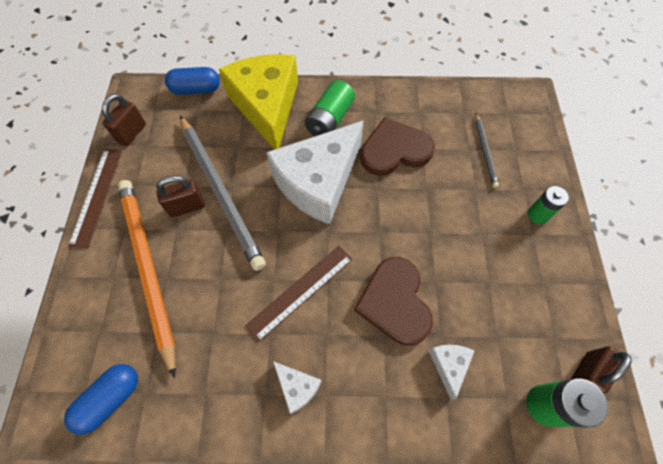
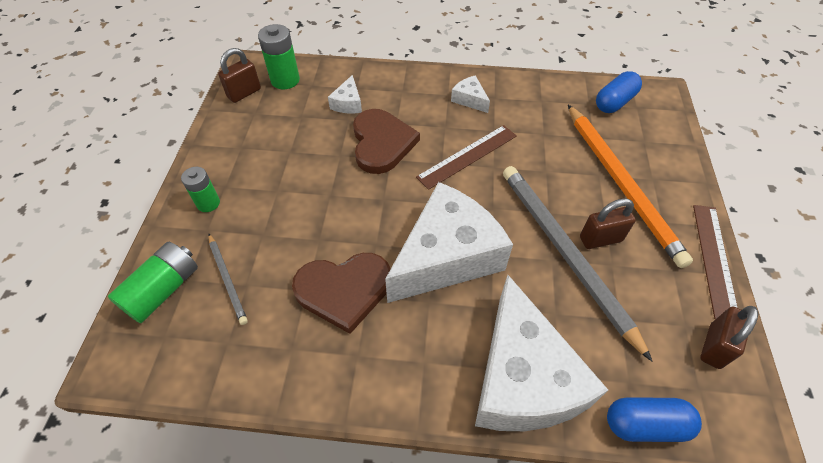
camera: 175 degrees left, 10 degrees down
(267, 106) = (522, 378): yellow cheese -> white cheese
(329, 119) = (426, 346): green battery -> green battery (163, 290)
(485, 151) = (227, 279): grey pencil -> grey pencil turned 150 degrees clockwise

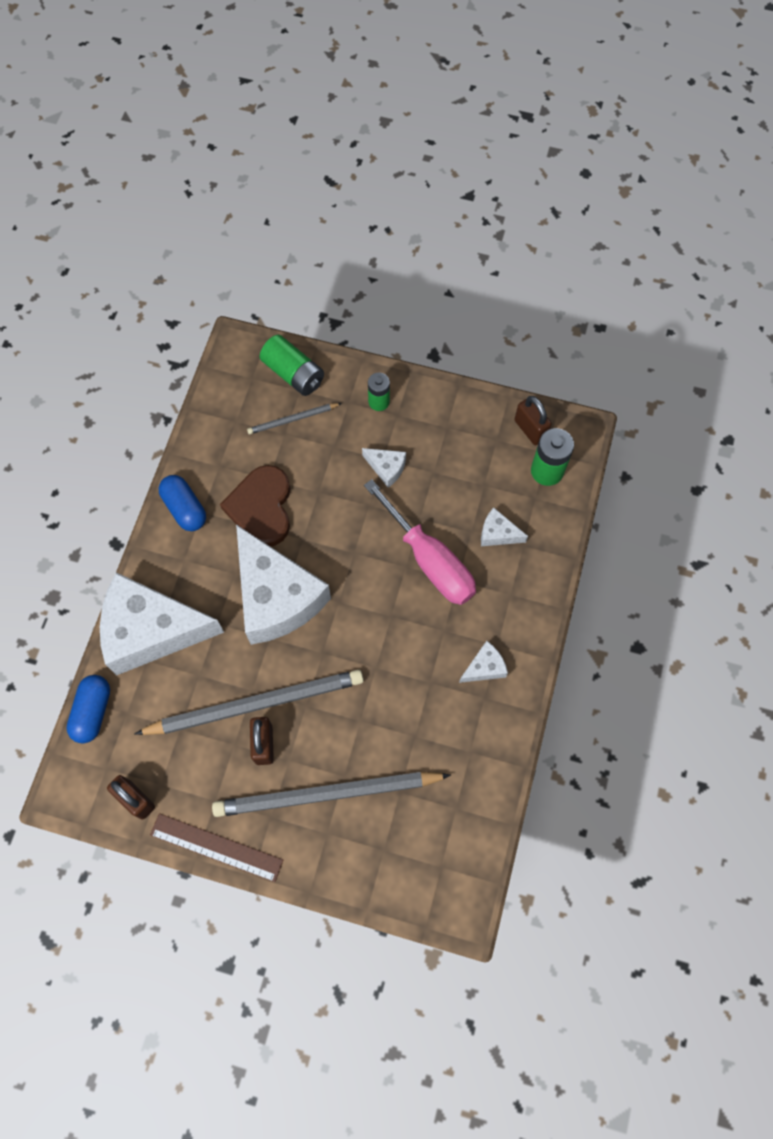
camera: 100 degrees right, 15 degrees up
(287, 186) = (386, 468): none -> white cheese
(381, 143) = (429, 560): brown heart -> pink screwdriver
(467, 156) = (395, 644): brown ruler -> none
(614, 102) = (453, 841): blue capsule -> blue capsule (185, 508)
(621, 184) = (327, 794): orange pencil -> grey pencil

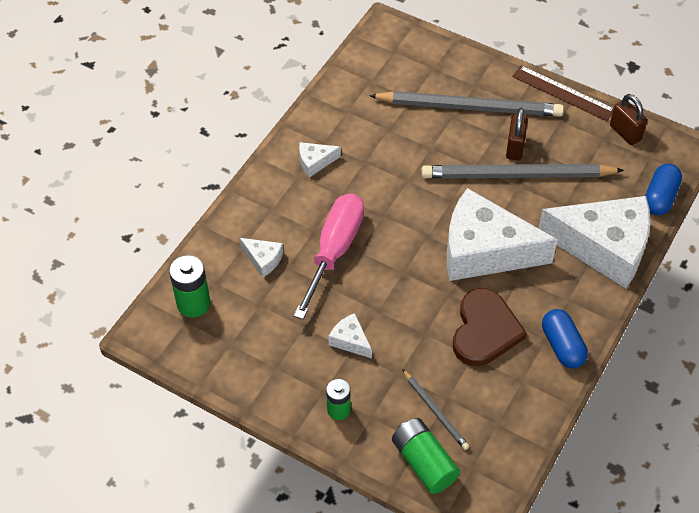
camera: 165 degrees left, 15 degrees down
(276, 597) = (484, 250): white cheese -> white cheese turned 60 degrees counterclockwise
(292, 419) = (435, 411): grey pencil -> grey pencil turned 60 degrees clockwise
(429, 560) = (334, 251): pink screwdriver -> pink screwdriver turned 45 degrees clockwise
(530, 429) = (192, 346): brown padlock -> none

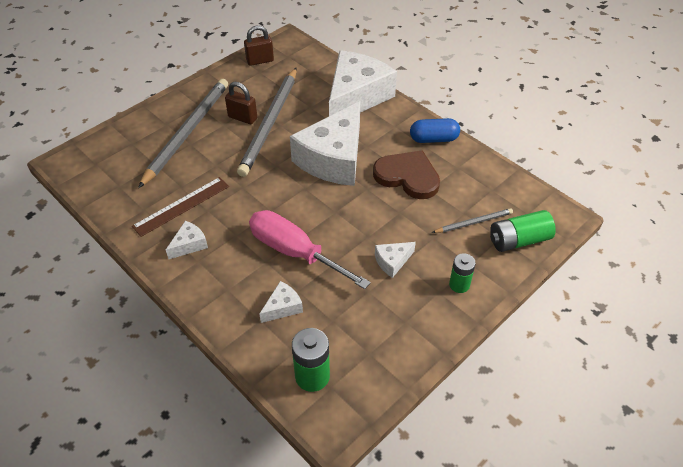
camera: 75 degrees left, 5 degrees down
(315, 162) = (189, 245): white cheese -> white cheese turned 135 degrees counterclockwise
(563, 93) = (204, 80): brown ruler -> brown ruler (181, 206)
(660, 197) = (325, 60): blue capsule -> none

